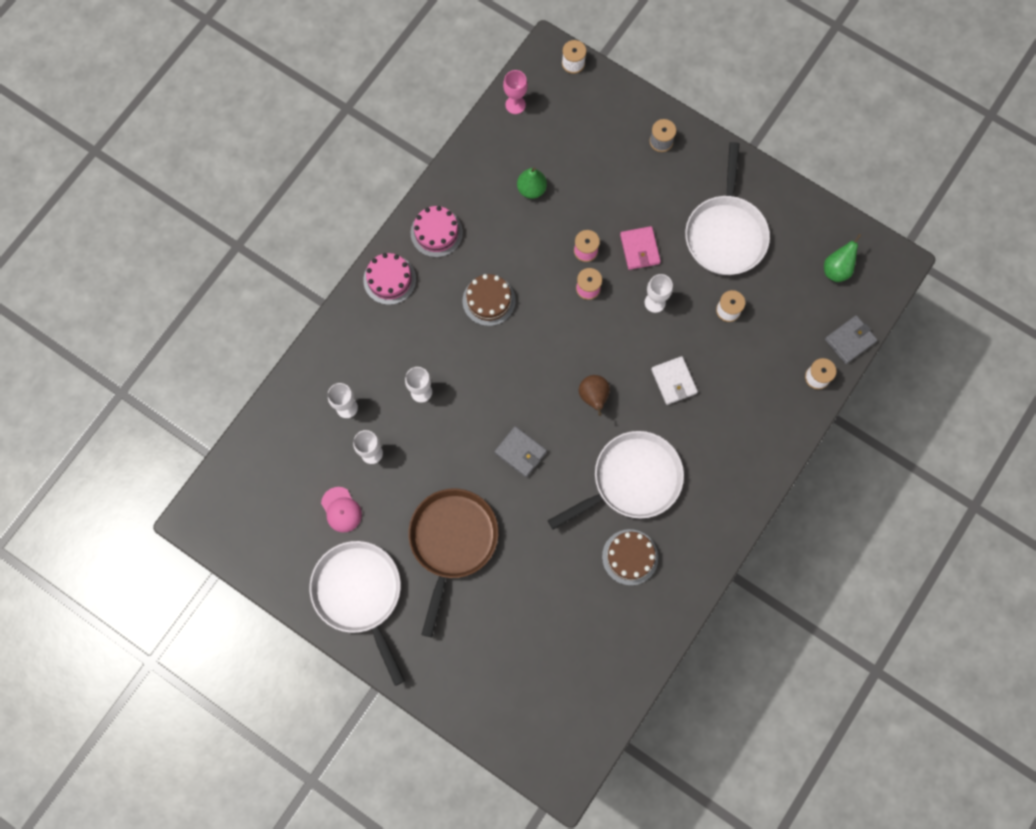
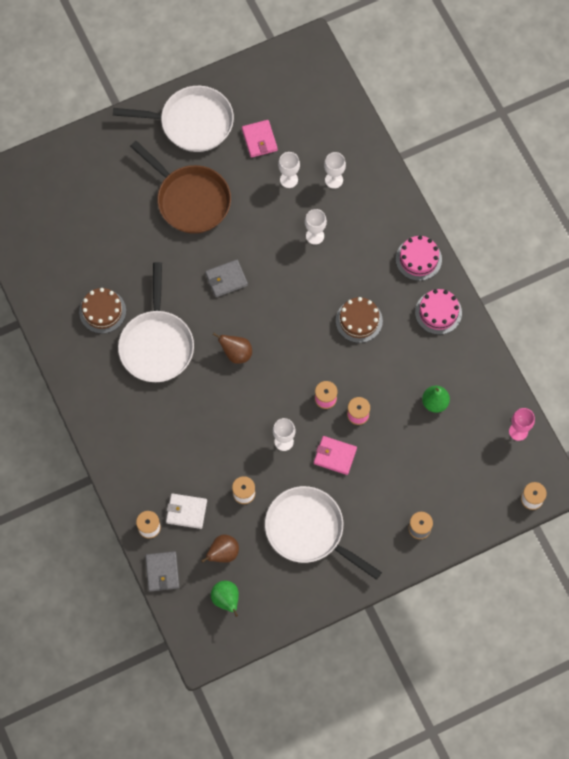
camera: 120 degrees right, 5 degrees down
(341, 509) = (259, 140): pink cap -> pink wallet
(674, 381) = (212, 418): white wallet -> white wallet (186, 512)
(796, 296) = (223, 553): none -> brown pear

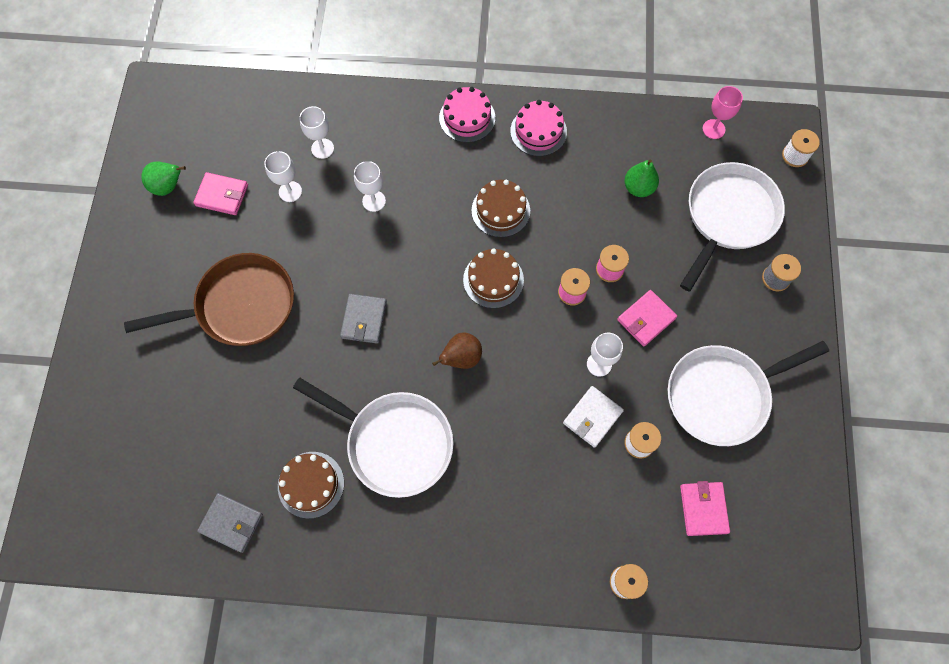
camera: 60 degrees left, 0 degrees up
(162, 572) = (692, 597): grey wallet -> grey wallet (231, 523)
(186, 512) = (628, 524): white wallet -> white wallet (592, 417)
(191, 122) = (148, 253): white pan -> white pan (728, 217)
(223, 553) = (703, 509): brown pear -> pink wallet
(226, 600) = (764, 537): green pear -> green pear (168, 186)
(304, 343) = (493, 280): none -> brown cake

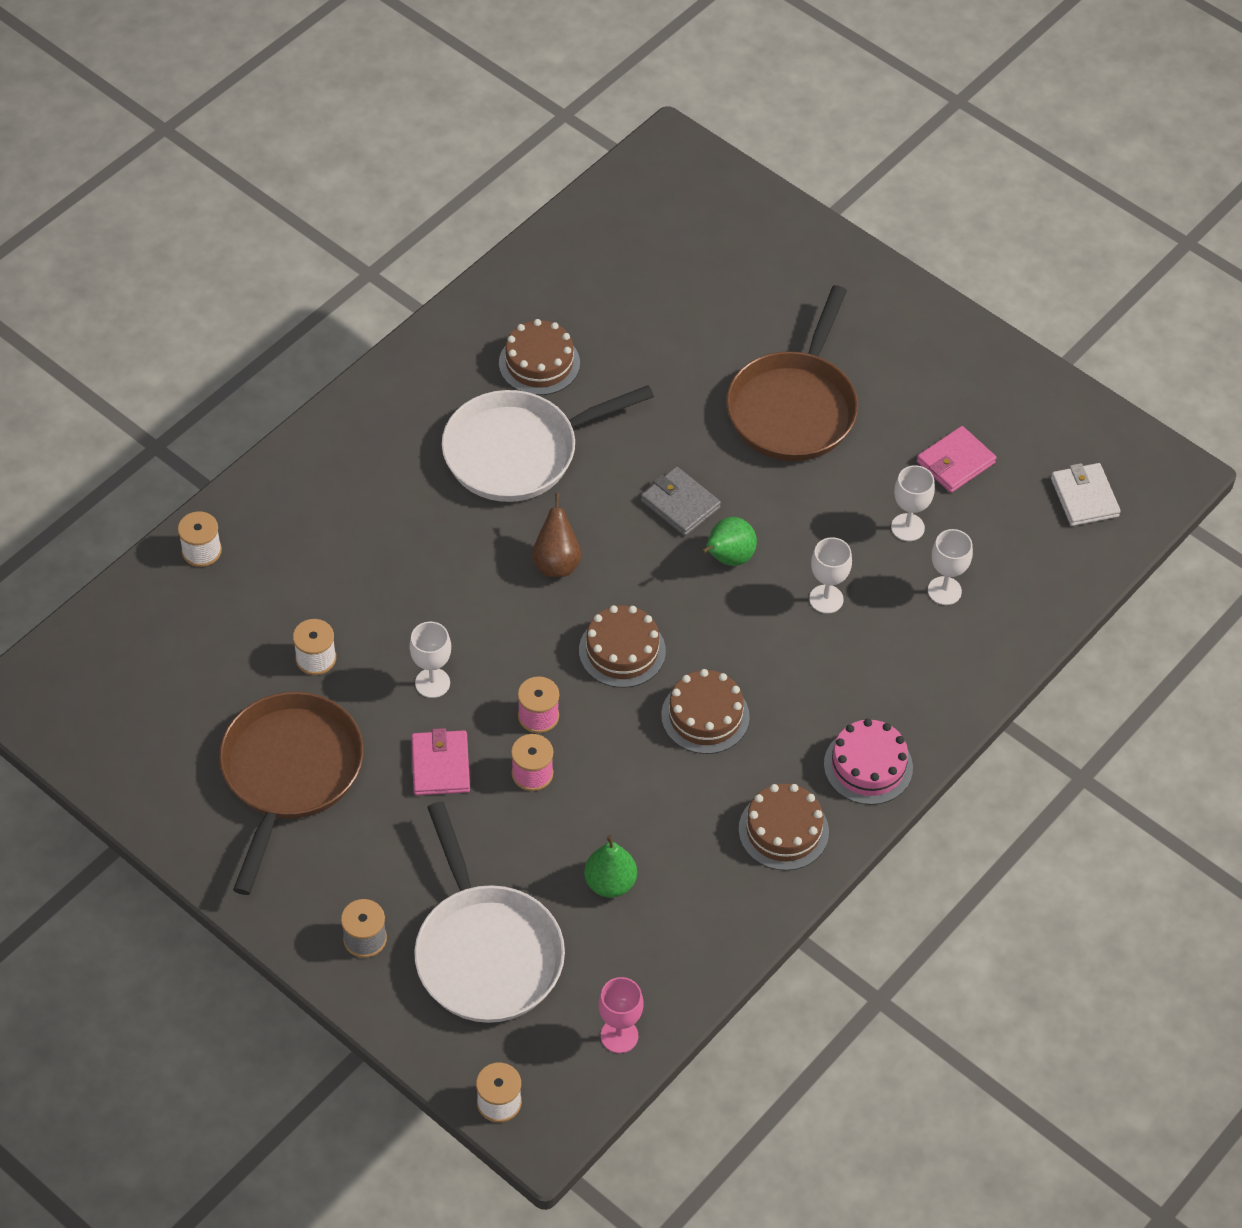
camera: 125 degrees right, 15 degrees down
(168, 186) = (1009, 420): green pear -> green pear (728, 558)
(231, 523) = (559, 286): grey wallet -> none
(538, 131) = (783, 830): pink cake -> brown cake
(592, 417) = (382, 636): white wallet -> white wallet (1084, 497)
(703, 509) = (199, 666): pink wallet -> none
(722, 395) = (289, 774): white pan -> brown pan

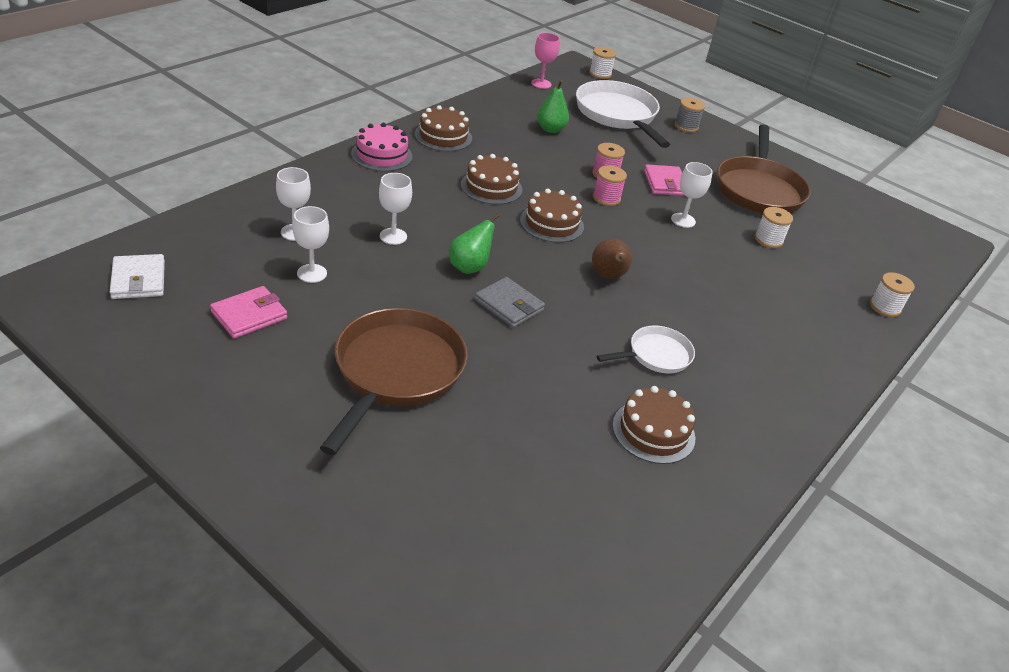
camera: 175 degrees right, 15 degrees down
(519, 452) = (655, 355): white pan -> white pan, size x0.53

